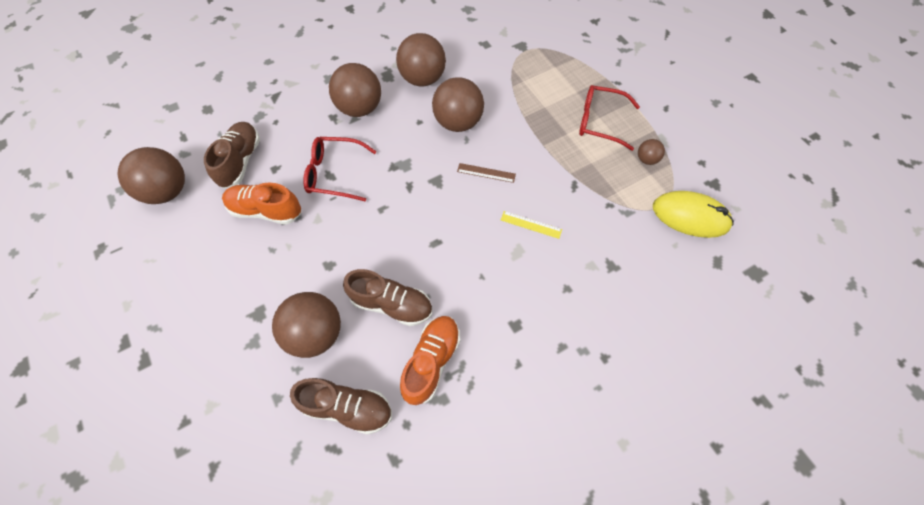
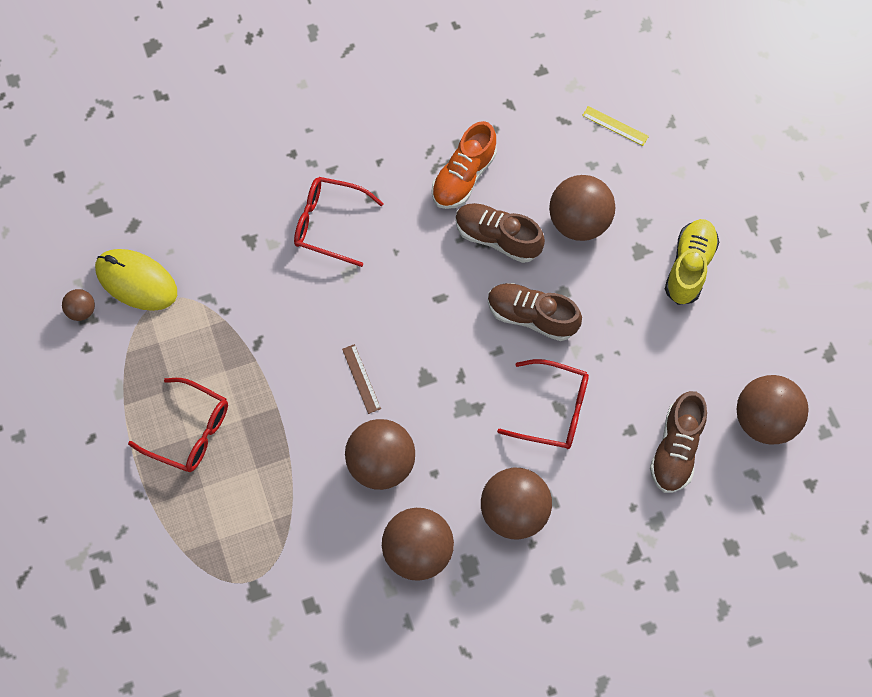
camera: 170 degrees left, 5 degrees up
(213, 305) = (689, 267): none -> yellow shoe
(266, 210) = (638, 371): orange shoe -> none
(347, 407) = (549, 151): brown shoe -> brown shoe (531, 316)
(486, 173) = (361, 378): brown ruler -> brown ruler turned 45 degrees clockwise
(531, 224) = (325, 301): yellow ruler -> yellow ruler (615, 126)
(548, 292) = (328, 224): none -> red glasses
(646, 159) = (153, 364): brown ball -> brown ball (82, 310)

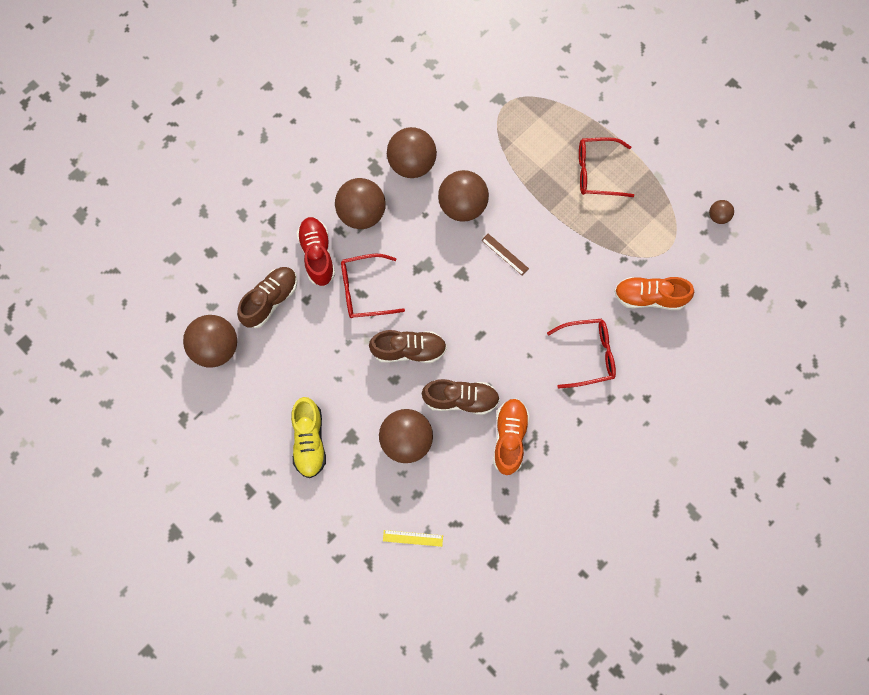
camera: 155 degrees right, 5 degrees up
(136, 281) = (695, 252): yellow mouse -> none
(222, 255) = (649, 297): none -> orange shoe
(594, 481) = (317, 255): none -> red shoe
(675, 449) = (270, 300): brown shoe -> brown shoe turned 45 degrees clockwise

